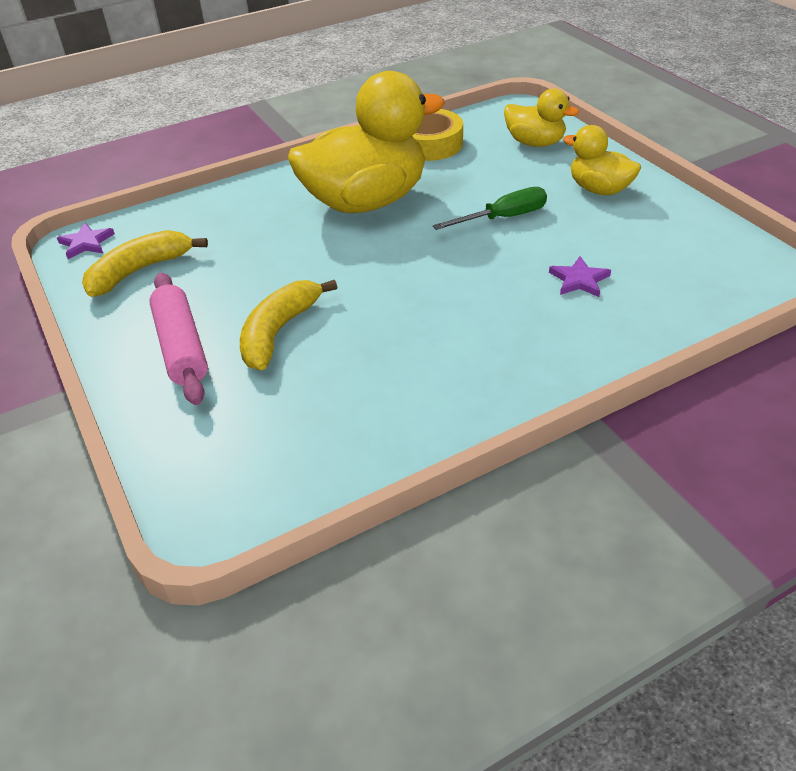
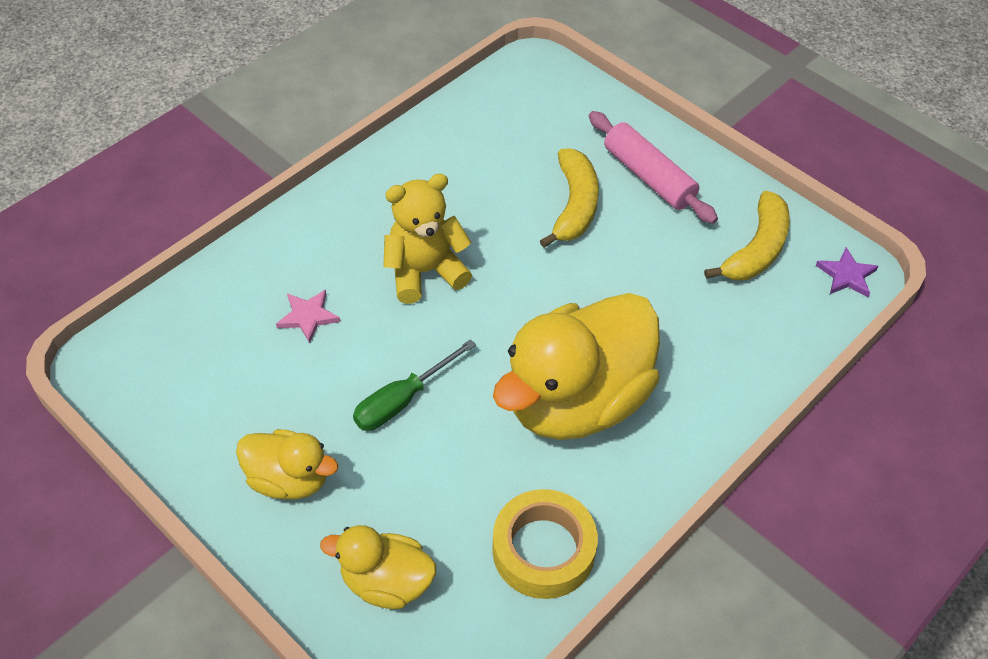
camera: 160 degrees right, 10 degrees up
(457, 298) = (425, 272): none -> yellow teddy bear
(579, 280) = (308, 316): purple star -> pink star

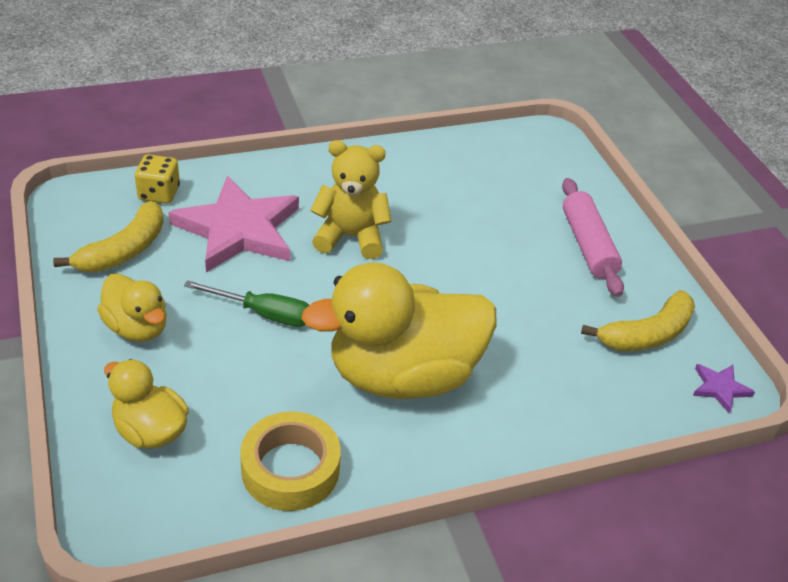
camera: 25 degrees right, 10 degrees down
(193, 313) = (159, 193): none -> yellow dice
(308, 316) = (239, 229): pink star -> pink star, size x2.39
(402, 400) = (263, 314): green screwdriver -> green screwdriver turned 150 degrees counterclockwise
(574, 206) = (507, 241): yellow banana -> yellow banana (124, 250)

